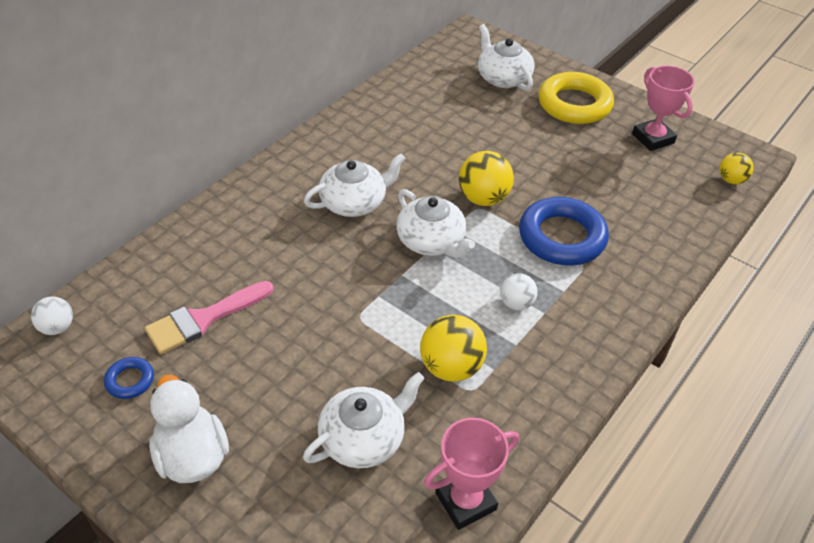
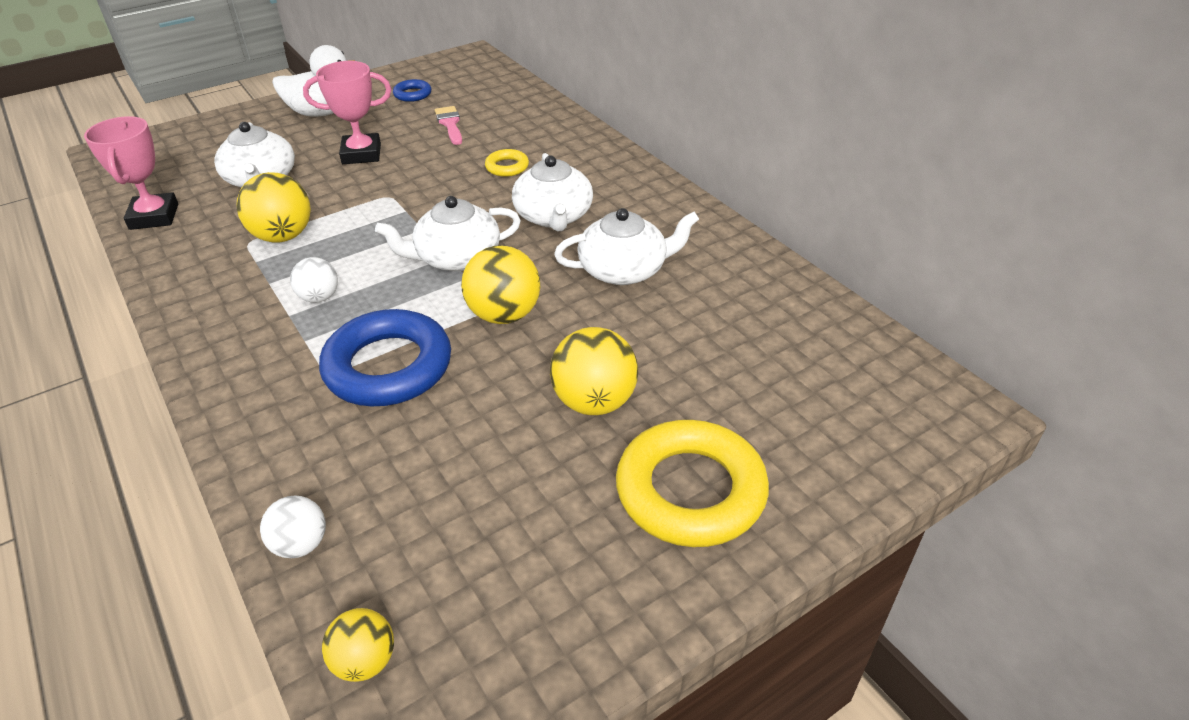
camera: 110 degrees right, 5 degrees down
(57, 327) = (489, 71): white ball -> white ball (301, 544)
(203, 319) = (450, 124): pink brush -> pink brush, size x0.64
(283, 250) = (507, 167): none -> yellow ring
(503, 78) = (796, 414): white teapot -> white teapot (624, 270)
(536, 144) = (594, 401): none -> yellow ball
(653, 138) = (544, 578): pink trophy -> pink trophy (361, 154)

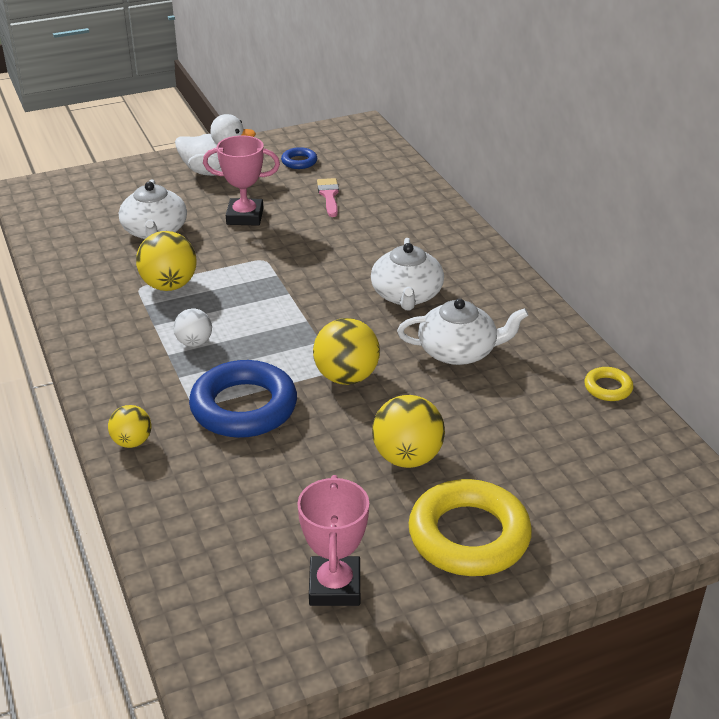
camera: 10 degrees right, 5 degrees down
(154, 217) = (62, 255): pink trophy -> pink trophy (335, 586)
(301, 544) = (161, 529): white ball -> none
(365, 661) = (199, 613): yellow ball -> yellow ball (132, 442)
(456, 257) = (314, 322): white teapot -> none
(507, 167) = (374, 244): yellow ring -> yellow ring (608, 388)

